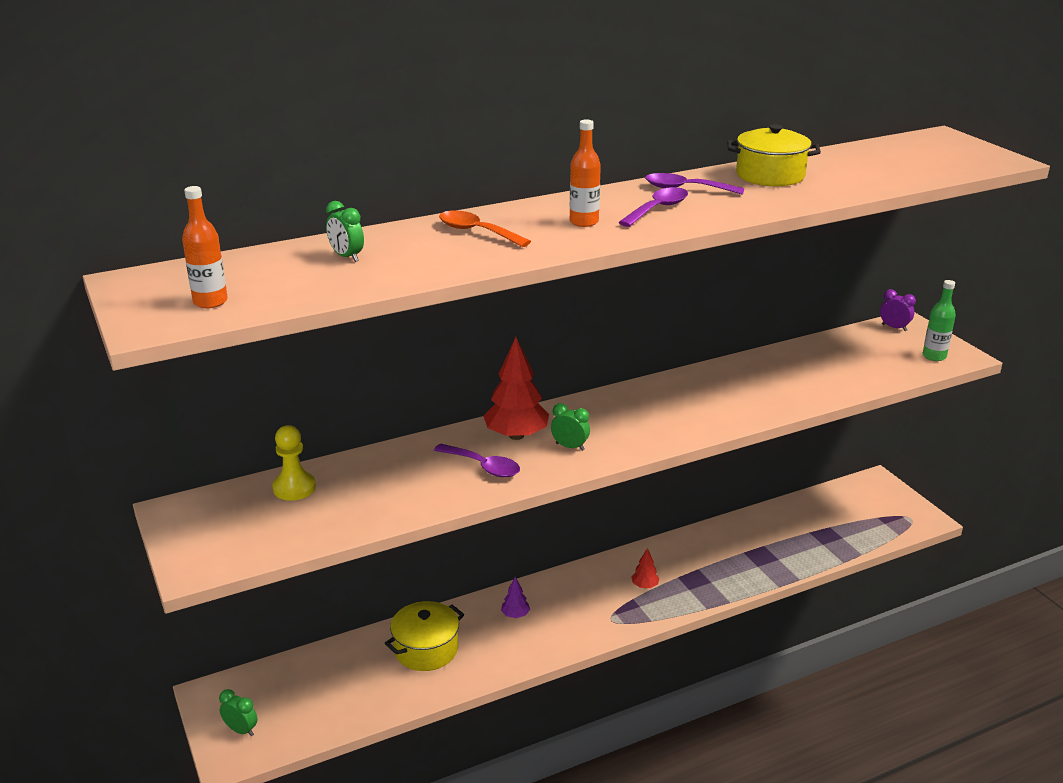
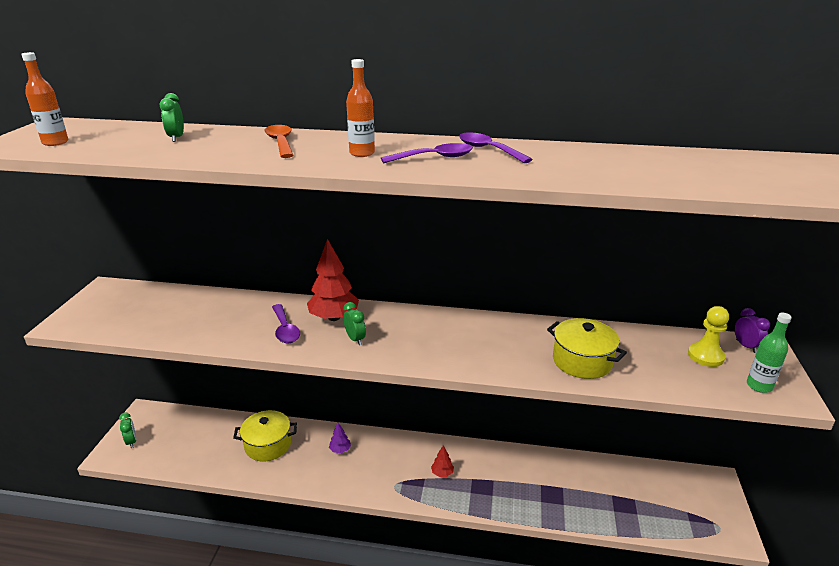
camera: 35 degrees right, 0 degrees up
(294, 488) = (173, 299): yellow pawn -> yellow pawn (705, 356)
(770, 175) = (581, 156): yellow pot -> yellow pot (582, 361)

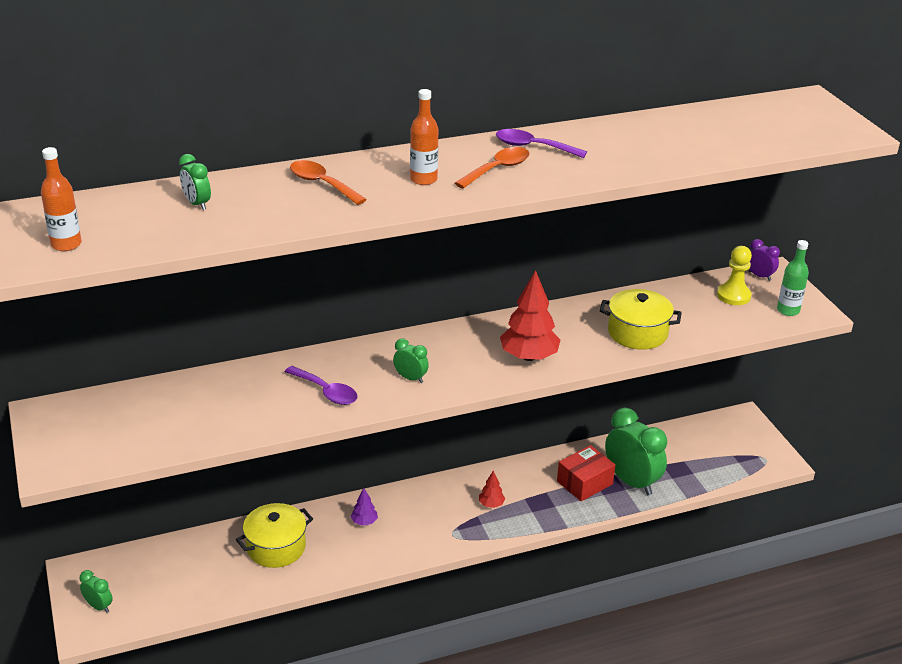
camera: 30 degrees left, 5 degrees up
(334, 317) = (364, 362): red tree -> red tree (529, 356)
(435, 158) = (498, 169): purple spoon -> orange spoon
(531, 484) = (584, 483): none -> red box
(573, 500) = (631, 482): none -> green clock

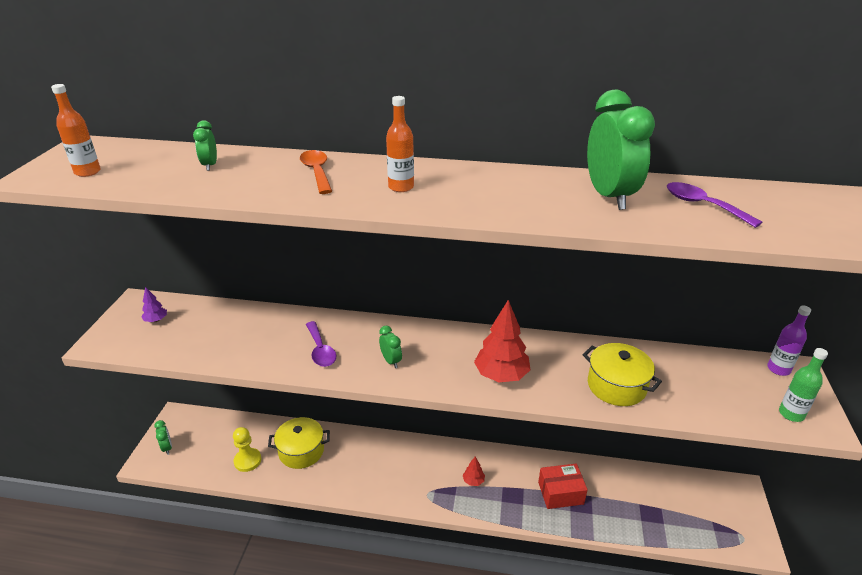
camera: 30 degrees right, 0 degrees up
(364, 522) = (372, 456): purple tree -> purple tree (156, 320)
(498, 169) = (475, 193): orange spoon -> none
(533, 147) = (528, 182): purple spoon -> purple spoon (702, 205)
(631, 482) = (602, 509): green clock -> green clock (609, 196)
(733, 295) = (738, 380): yellow pawn -> yellow pawn (247, 460)
(759, 276) = (778, 369): purple clock -> purple bottle

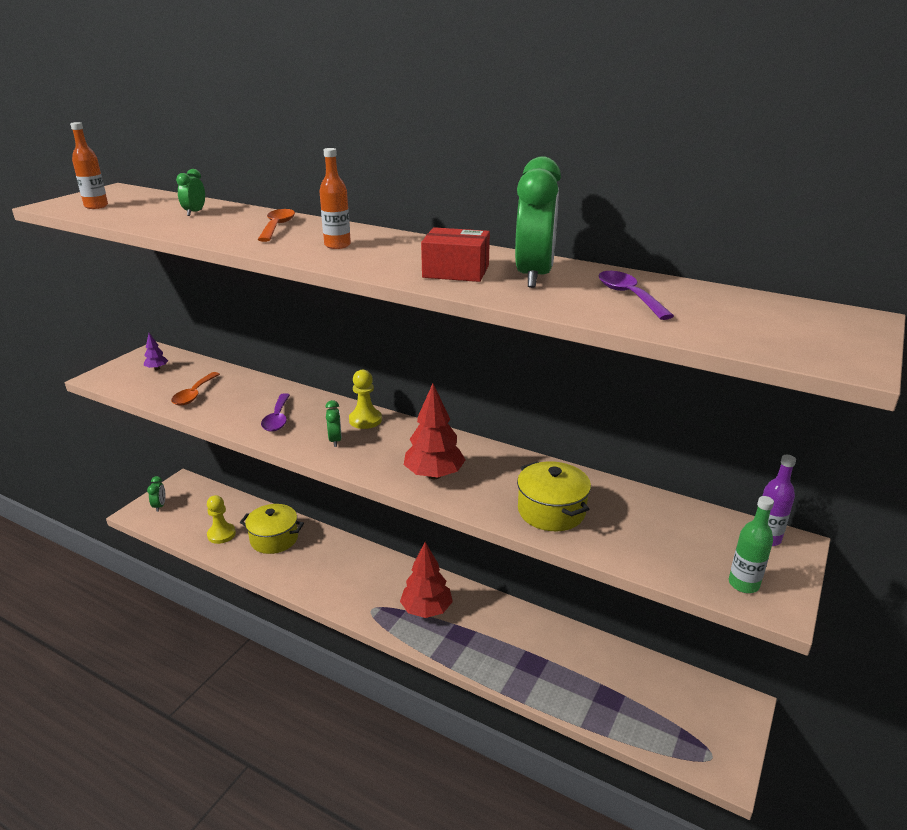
camera: 20 degrees right, 5 degrees down
(218, 342) = (194, 394): none -> orange spoon
(403, 333) = (365, 420): none -> yellow pawn
(473, 481) = (426, 610): red tree -> red tree, size x2.05
(560, 493) = (515, 647): red box -> red box (456, 271)

